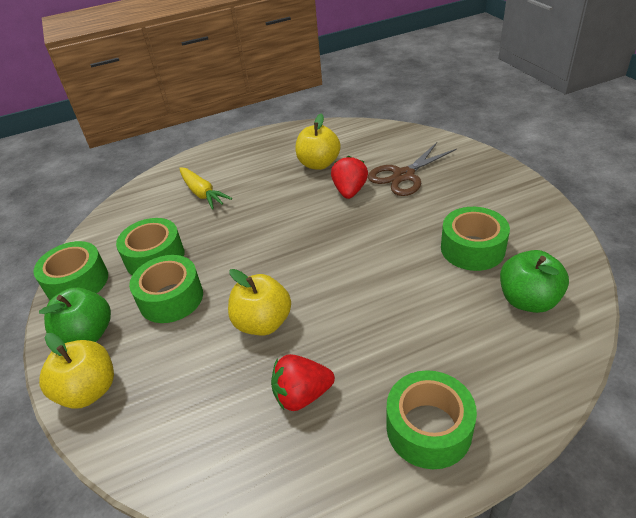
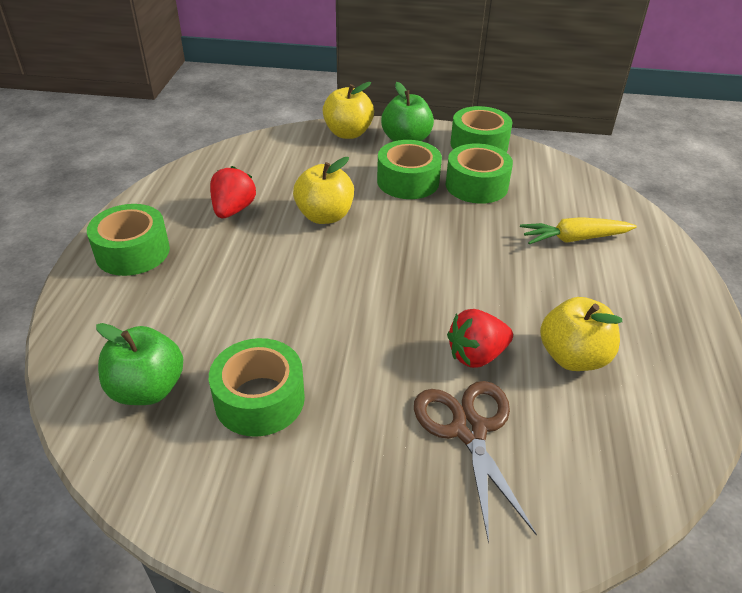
camera: 115 degrees right, 0 degrees up
(350, 191) = (476, 355): red strawberry -> red strawberry turned 120 degrees clockwise

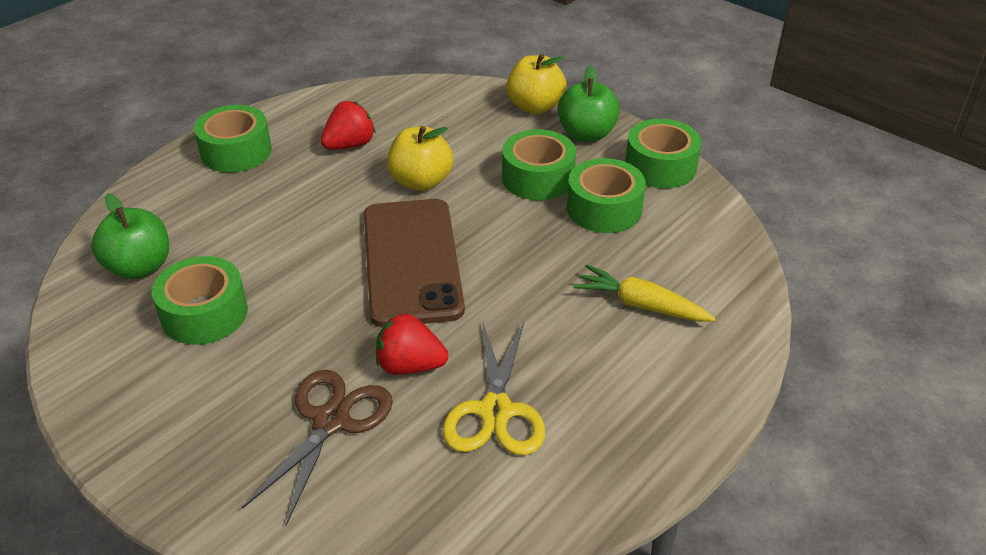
camera: 35 degrees right, 0 degrees up
(386, 277) = (411, 261): none -> brown phone
(573, 357) = (495, 411): yellow apple -> yellow scissors

